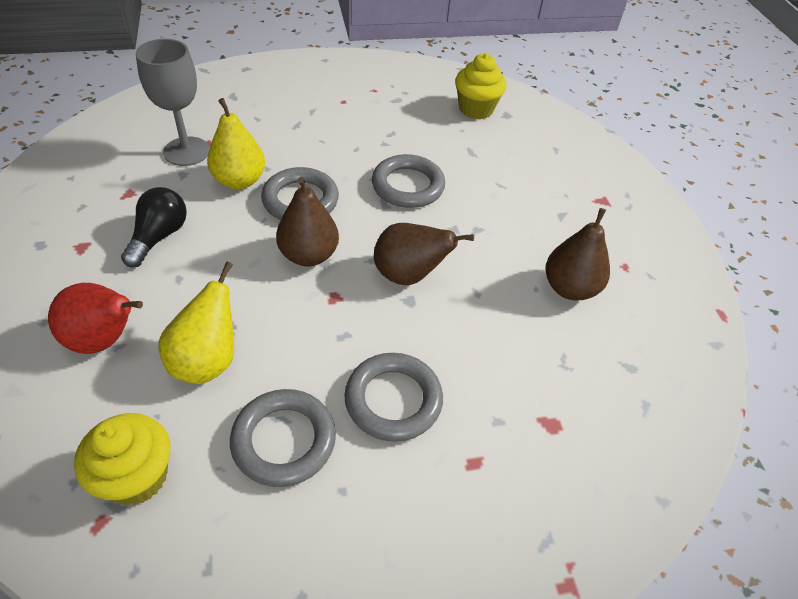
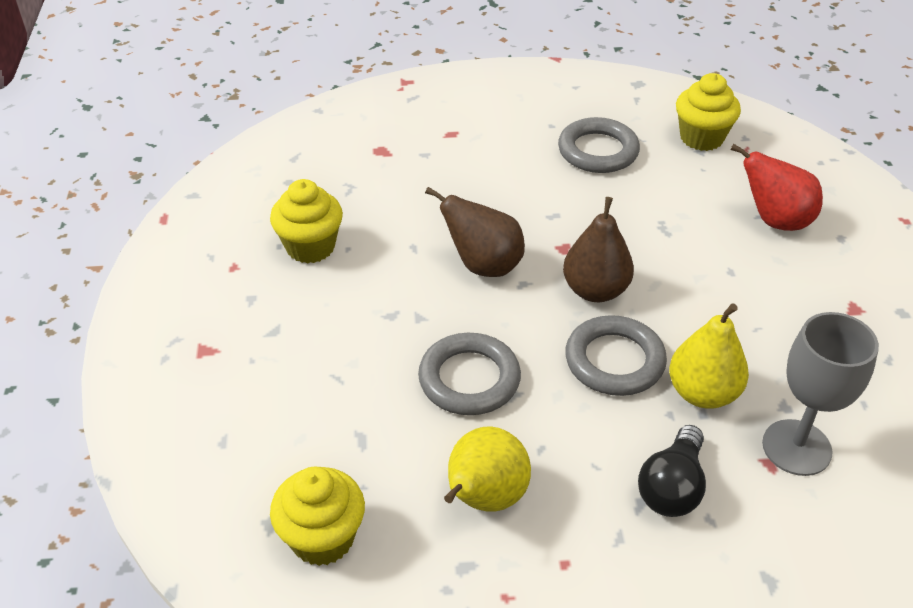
camera: 170 degrees left, 5 degrees down
(159, 236) = (773, 317): black light bulb -> black light bulb (672, 487)
(207, 361) = (675, 202): yellow pear -> yellow pear (484, 498)
(393, 400) = (510, 170): grey ring -> none
(570, 288) = (310, 247): brown pear -> yellow cupcake

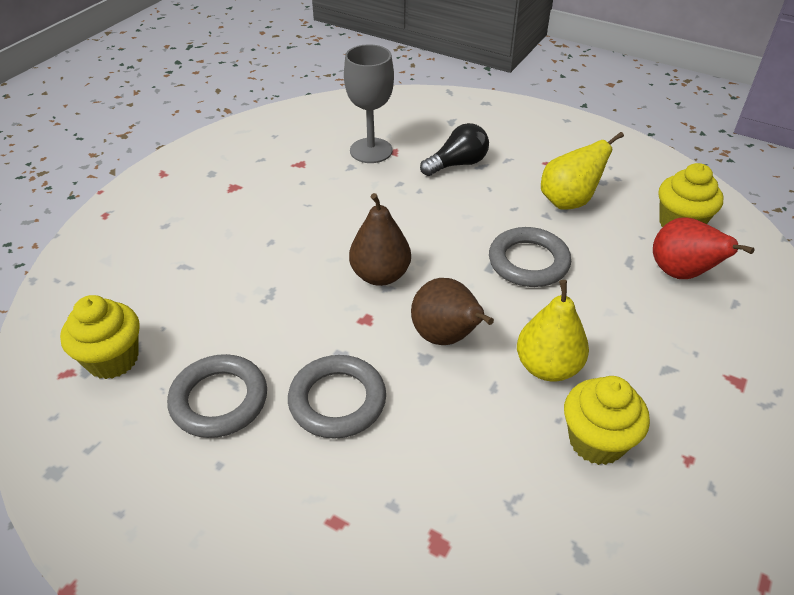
camera: 145 degrees left, 0 degrees up
(614, 361) = (419, 228): grey ring -> grey ring (337, 400)
(702, 393) = (387, 191): yellow pear -> yellow pear (547, 367)
(775, 221) = (185, 258): red pear -> red pear (681, 273)

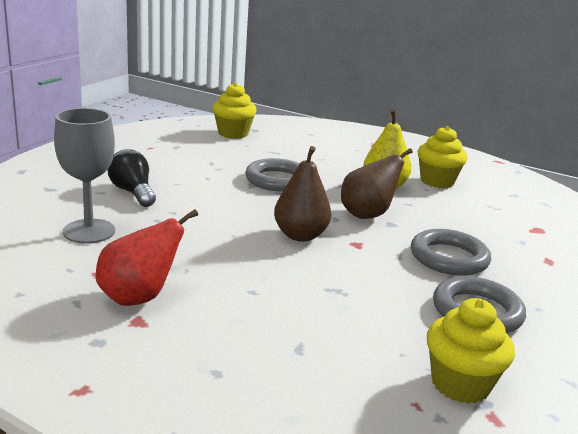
camera: 95 degrees left, 20 degrees down
(568, 201) = (201, 159): yellow pear -> none
(681, 273) = (285, 141): red pear -> red pear (139, 297)

